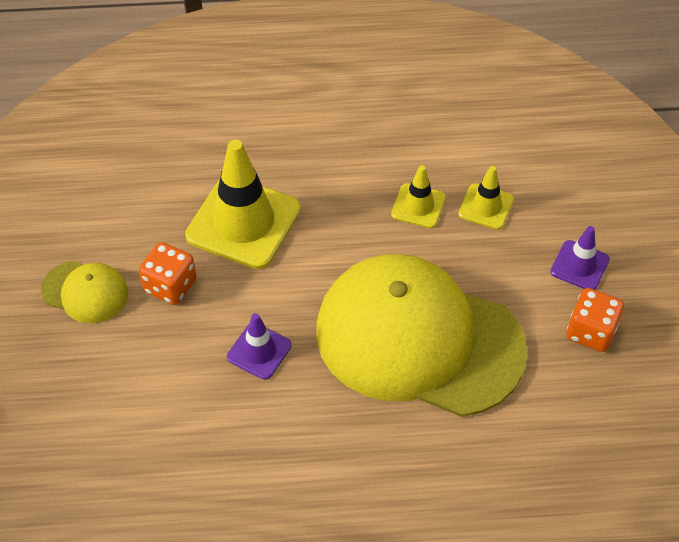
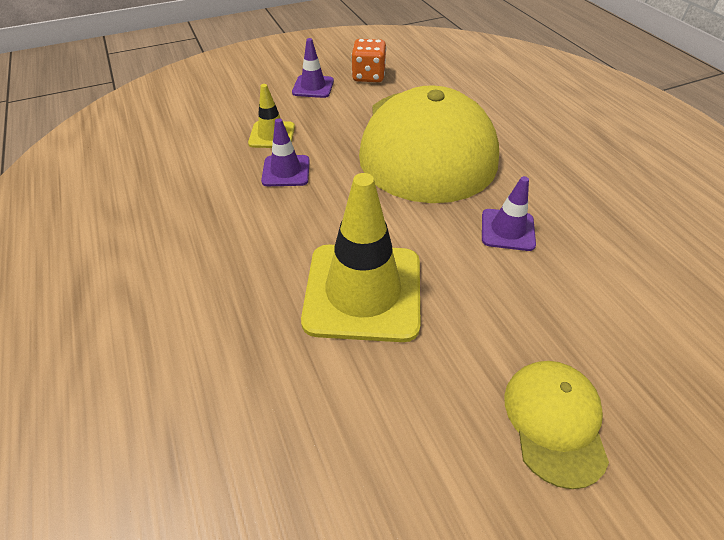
camera: 110 degrees left, 5 degrees down
(170, 286) = (485, 328): orange dice -> none
(418, 206) = (286, 171): yellow traffic cone -> purple traffic cone

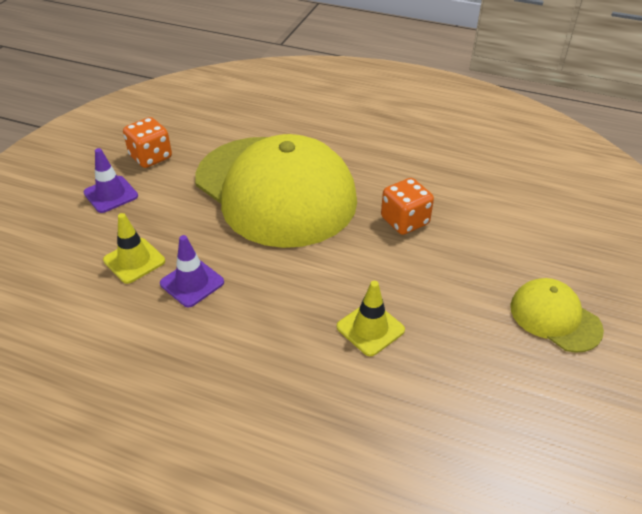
camera: 45 degrees left, 5 degrees down
(363, 291) = (370, 328): yellow traffic cone -> yellow traffic cone, size x0.51
(507, 230) = (404, 221): purple traffic cone -> orange dice

